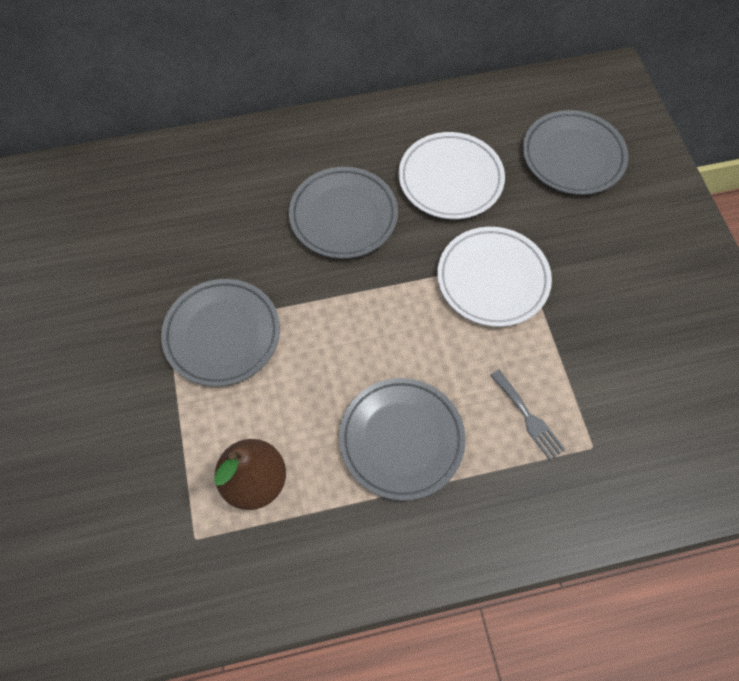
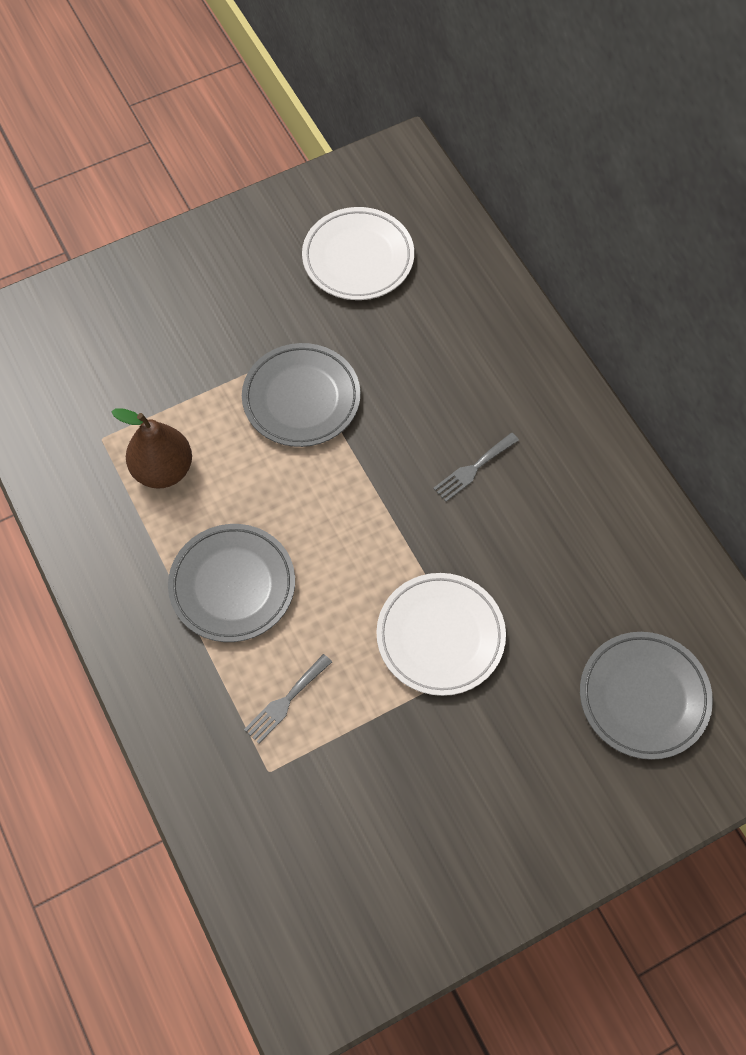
camera: 75 degrees right, 0 degrees up
(343, 216) = (473, 469): grey plate -> grey fork
(450, 179) = (560, 566): white plate -> white plate (358, 258)

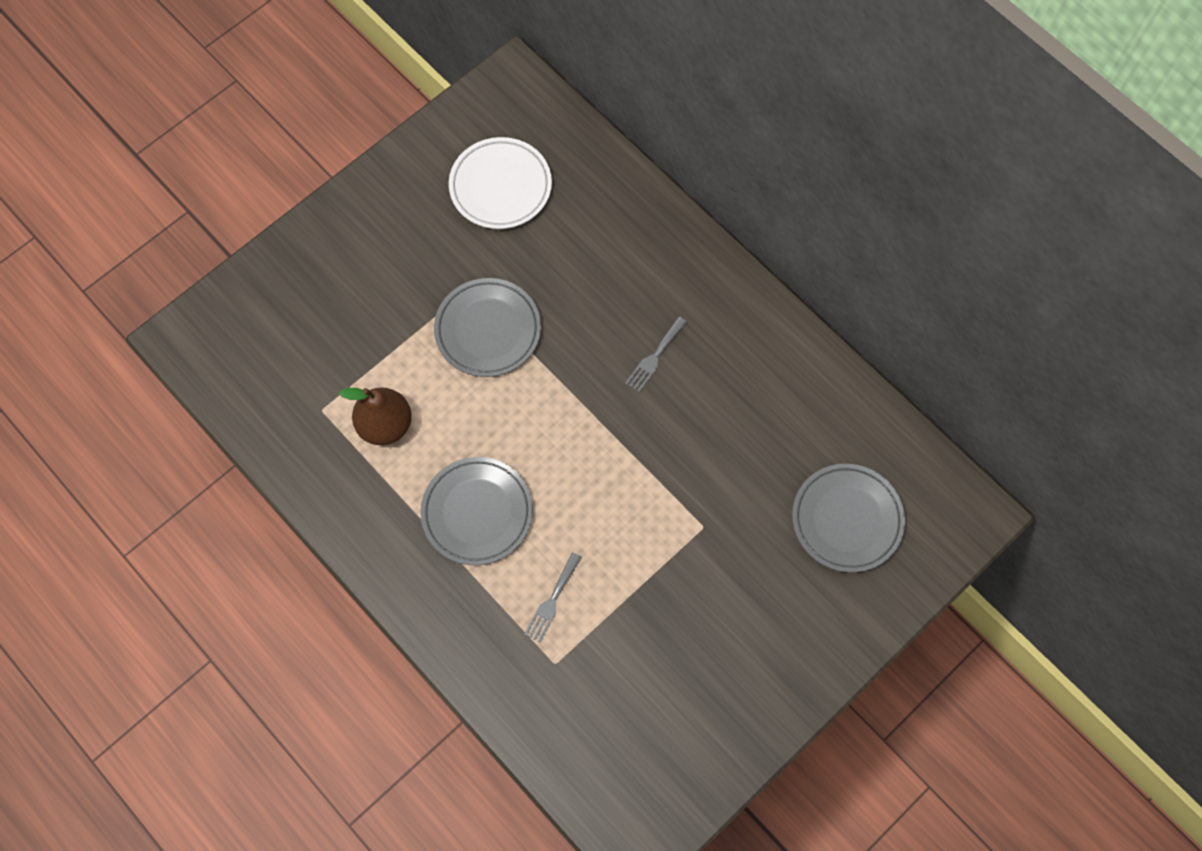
camera: 15 degrees left, 5 degrees up
(440, 636) = (666, 511): white plate -> none

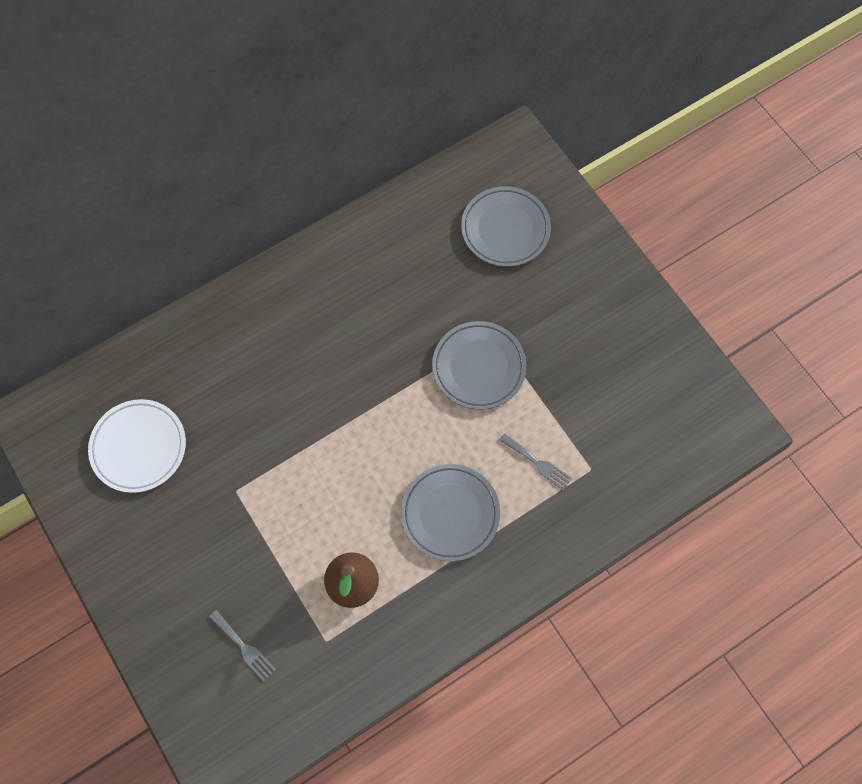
camera: 80 degrees left, 0 degrees up
(488, 330) = (280, 479): grey plate -> grey plate (479, 367)
(654, 357) = (337, 345): grey fork -> grey fork (244, 647)

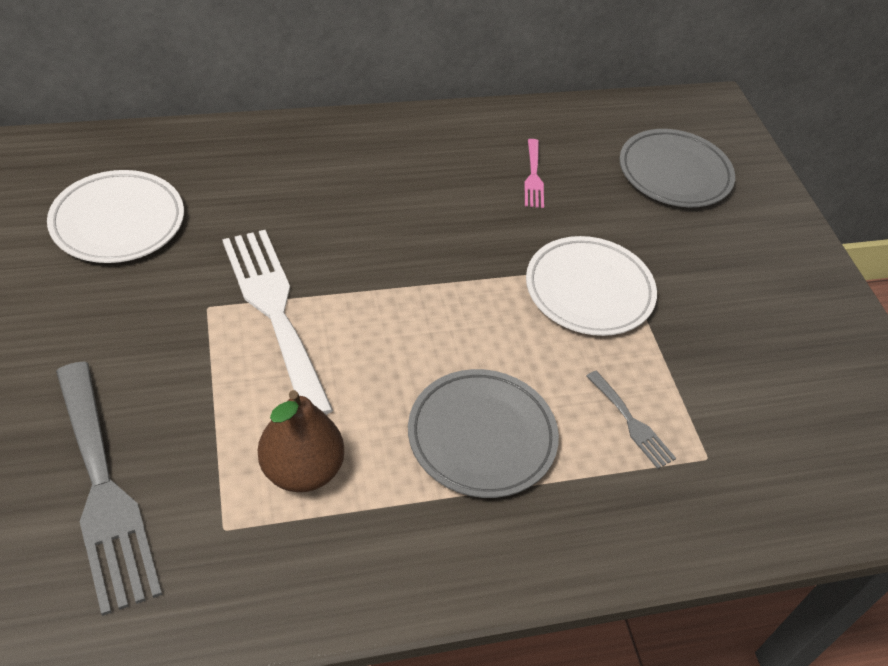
camera: 15 degrees right, 20 degrees down
(244, 647) = (103, 490): grey fork -> grey fork, size x2.13
(281, 475) = (274, 311): none -> white fork
(406, 277) = (533, 177): none -> pink fork
(479, 367) = (589, 290): grey plate -> white plate

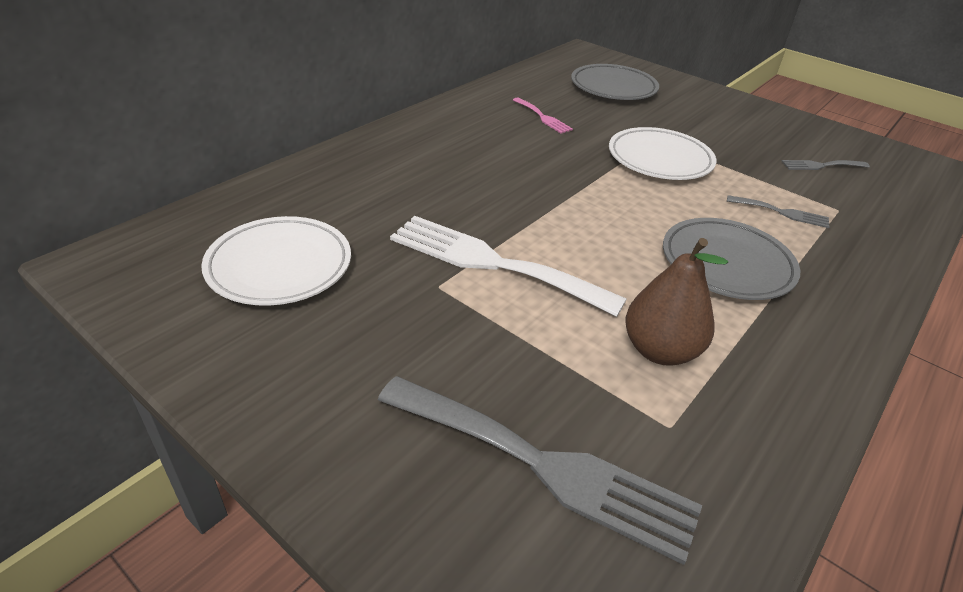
camera: 35 degrees left, 10 degrees down
(780, 399) = (821, 165): none -> grey fork

